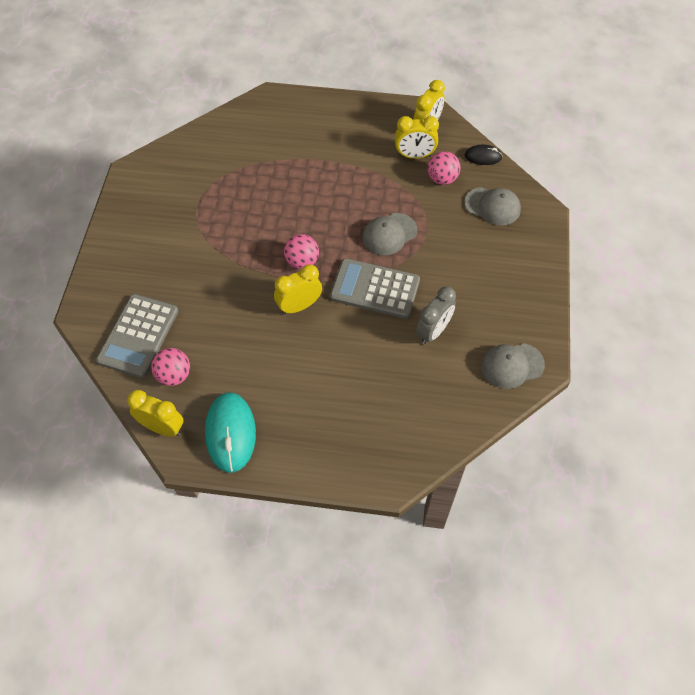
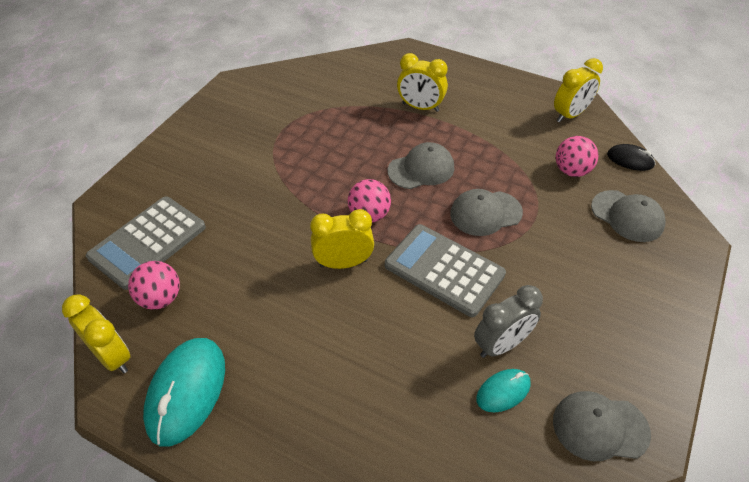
camera: 20 degrees right, 10 degrees down
(327, 210) = (421, 169): none -> grey cap
(414, 156) = (546, 139): yellow clock -> yellow clock (420, 107)
(444, 363) = (503, 391): none -> turquoise mouse

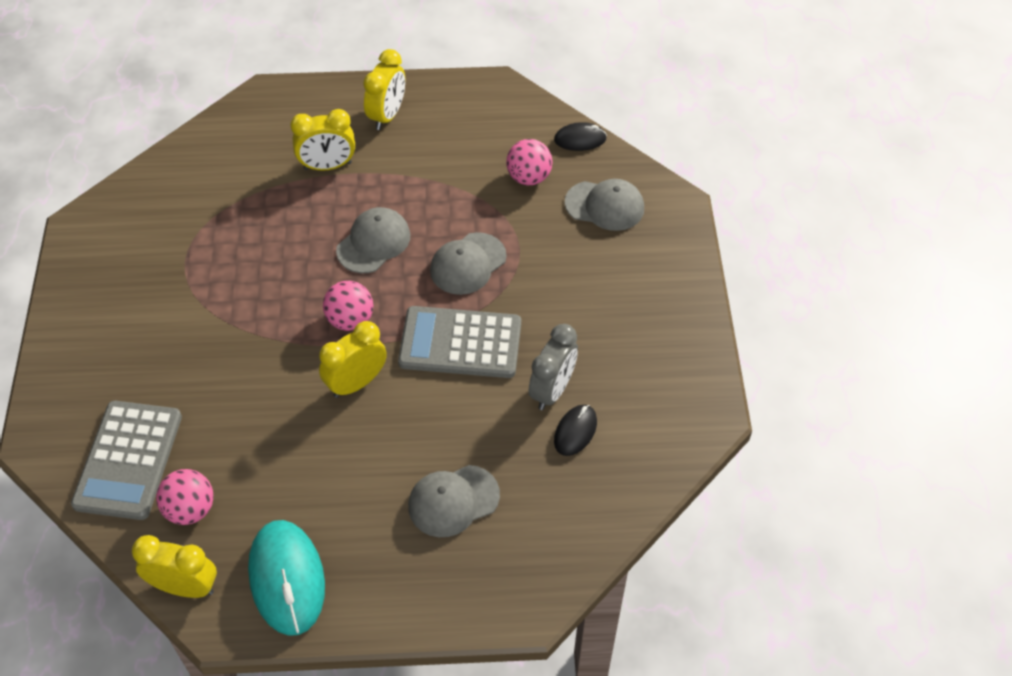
camera: 30 degrees left, 5 degrees up
(503, 391) = (575, 431): turquoise mouse -> black mouse
(570, 115) = (495, 109): yellow clock -> yellow clock (387, 115)
(600, 427) = (669, 421): grey cap -> grey cap (453, 501)

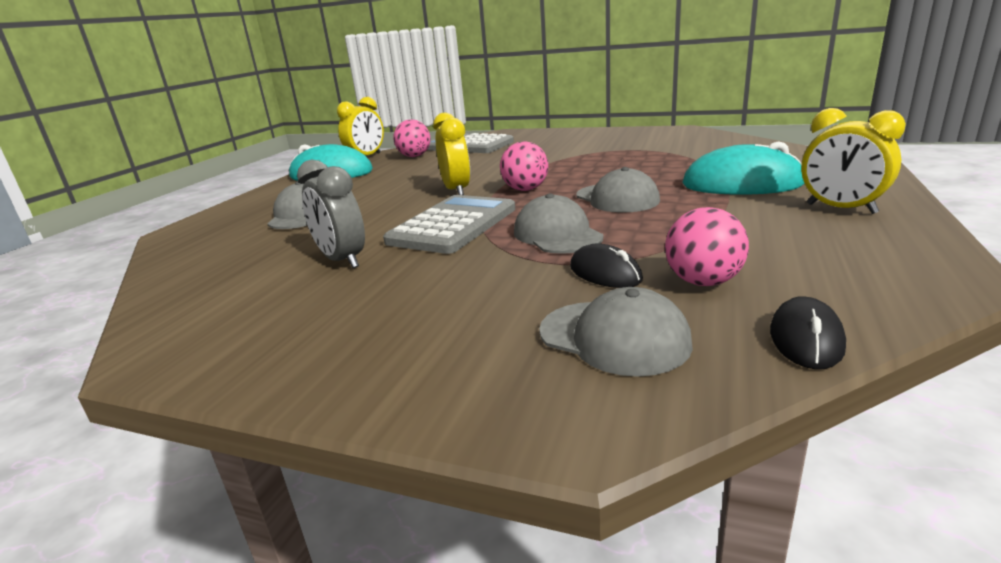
camera: 115 degrees right, 30 degrees down
(328, 166) = (742, 184): yellow clock -> turquoise mouse
(575, 431) = (280, 266): black mouse -> black mouse (605, 273)
(605, 206) = (614, 337): grey cap -> grey cap turned 90 degrees counterclockwise

